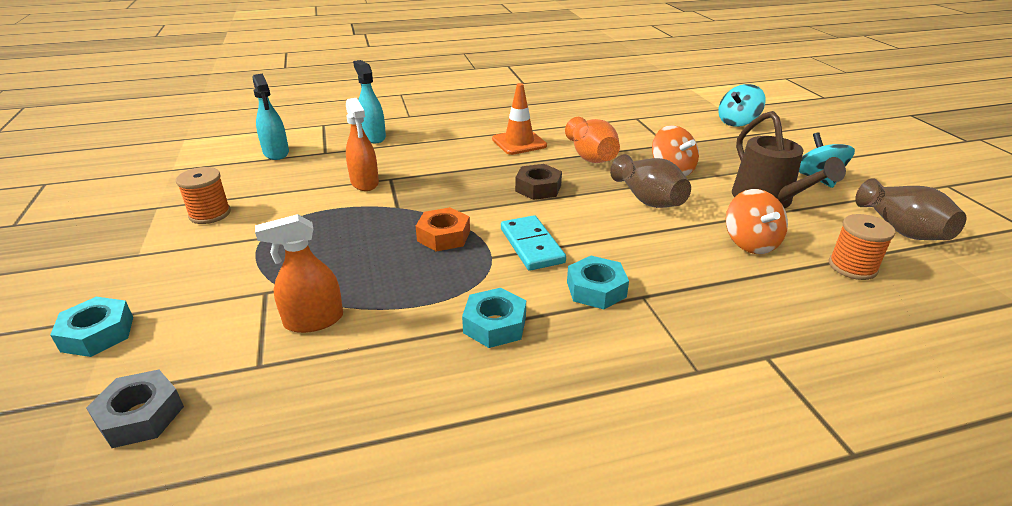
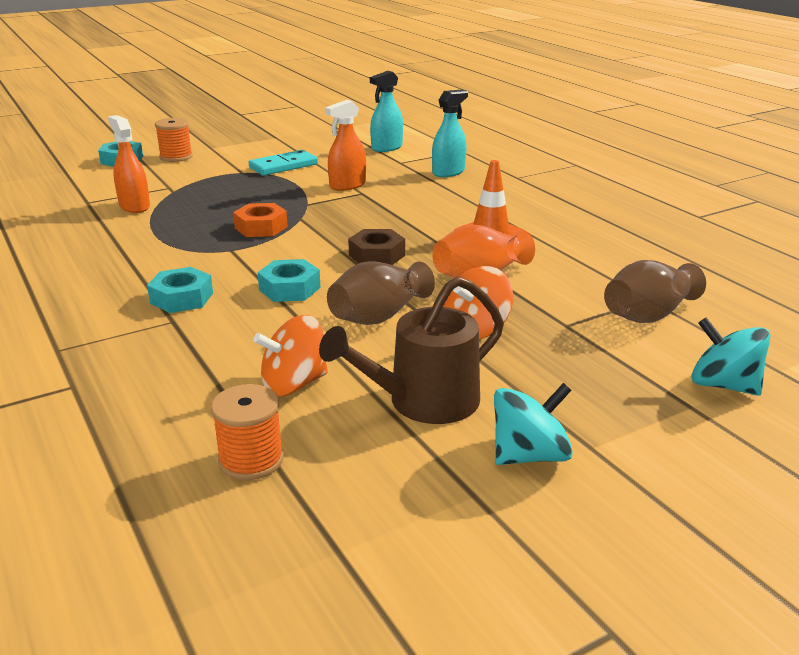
camera: 75 degrees right, 5 degrees down
(140, 416) = (47, 186): grey nut -> none
(210, 214) = (271, 152): orange spool -> orange spool (176, 157)
(495, 325) = (127, 262): turquoise nut -> turquoise nut (289, 289)
(532, 245) = (254, 264): turquoise domino -> turquoise domino (283, 166)
(901, 230) = (377, 526): brown vase -> brown vase (648, 315)

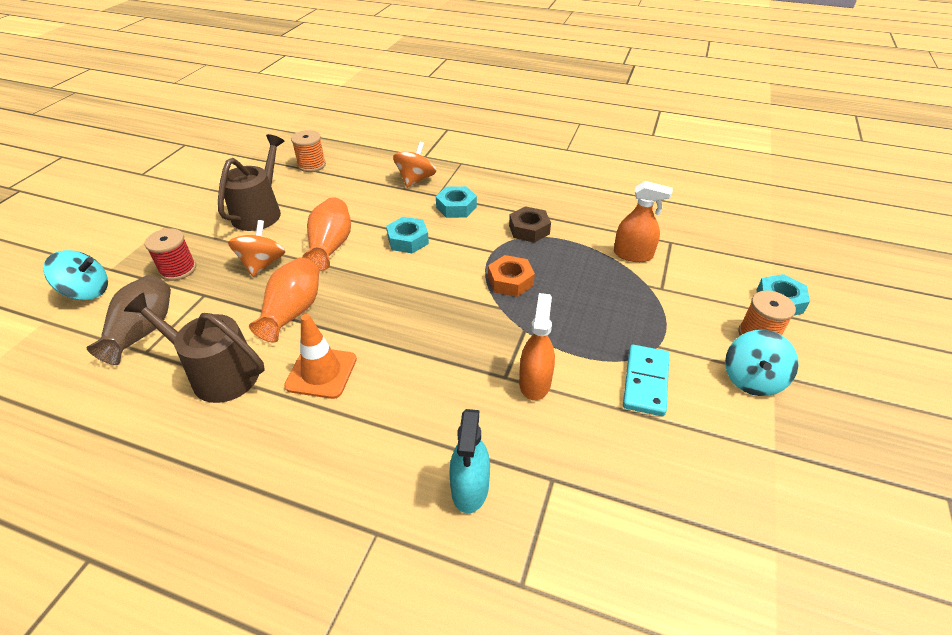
camera: 140 degrees right, 15 degrees up
(294, 384) = (331, 194): orange spinning top -> orange spinning top (416, 180)
(377, 255) = (389, 296): brown nut -> brown nut (529, 229)
(379, 316) = (330, 246): brown vase -> orange vase
(387, 148) = (619, 516): turquoise spray bottle -> none
(529, 455) = (193, 210): turquoise spinning top -> turquoise spinning top (752, 379)
(579, 261) = (218, 373): none -> brown watering can
(588, 365) = (178, 269): none -> red spool

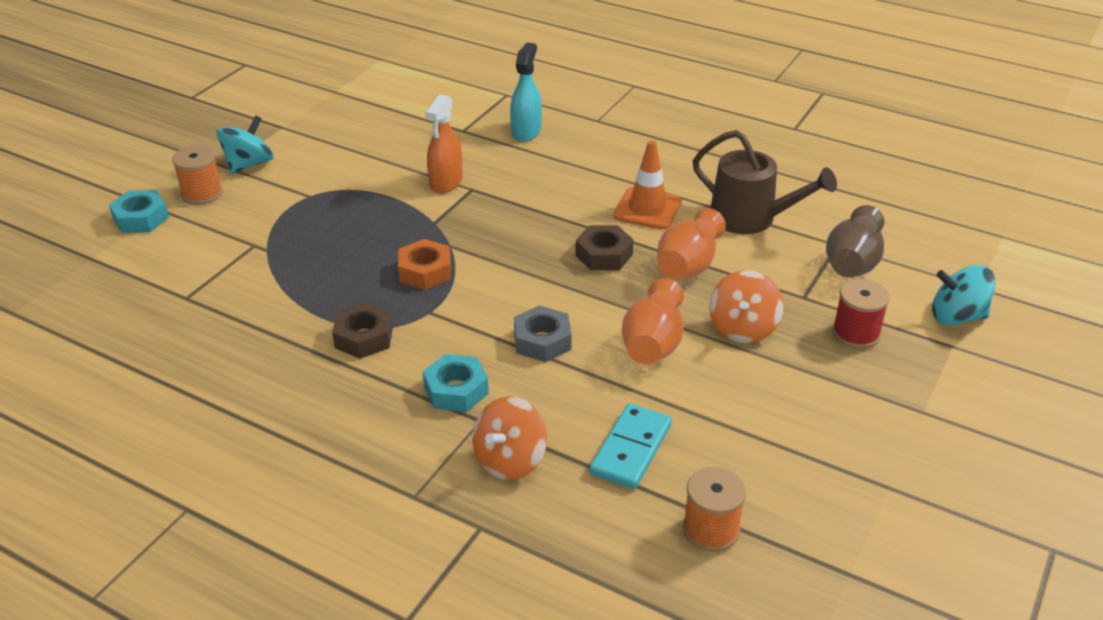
camera: 170 degrees left, 5 degrees down
(260, 212) = (776, 419): brown watering can -> none
(365, 314) = (604, 255): none -> brown nut
(408, 240) = (542, 341): turquoise nut -> grey nut
(633, 254) = (251, 286): orange spray bottle -> none
(645, 382) = (345, 172): turquoise domino -> turquoise domino (631, 449)

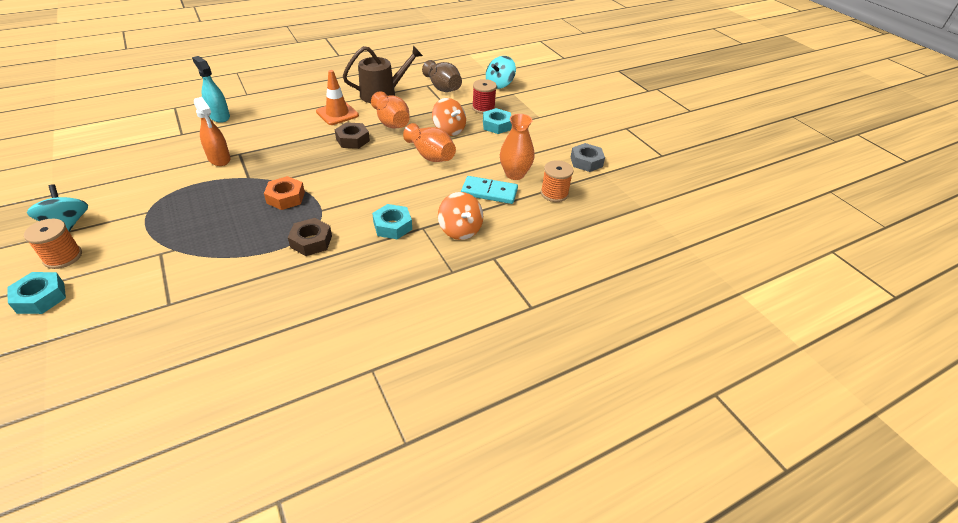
camera: 60 degrees left, 5 degrees up
(542, 341) = (390, 184): grey nut -> grey nut (586, 162)
(631, 449) = (489, 192): turquoise domino -> turquoise domino turned 45 degrees counterclockwise
(710, 457) = (514, 174): none -> orange vase
(824, 372) = (496, 125): none -> turquoise nut

